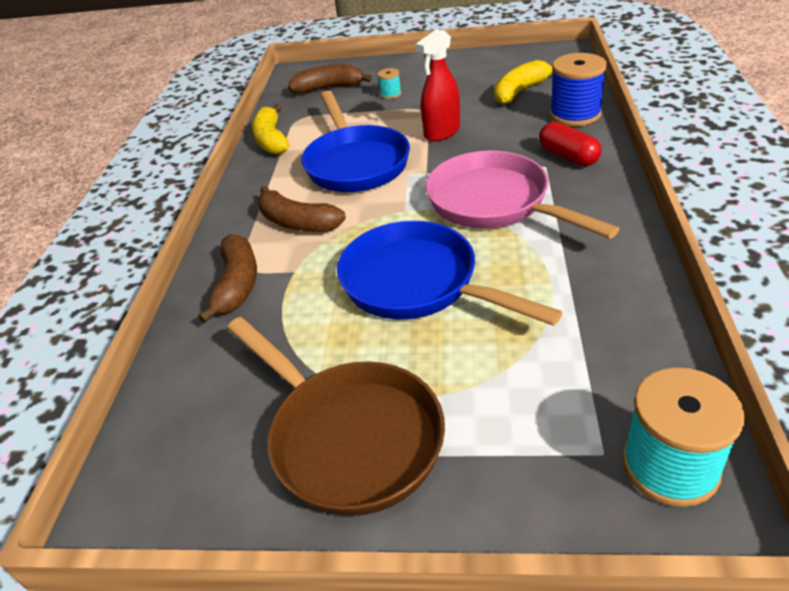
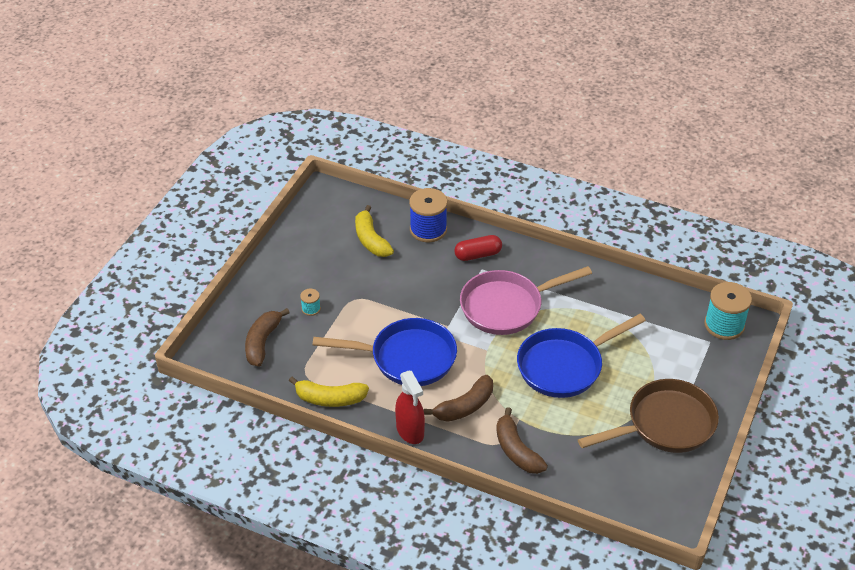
camera: 75 degrees left, 5 degrees up
(237, 284) = (516, 450): brown banana -> brown banana turned 135 degrees counterclockwise
(442, 132) = (398, 300): red spray bottle -> red spray bottle (410, 431)

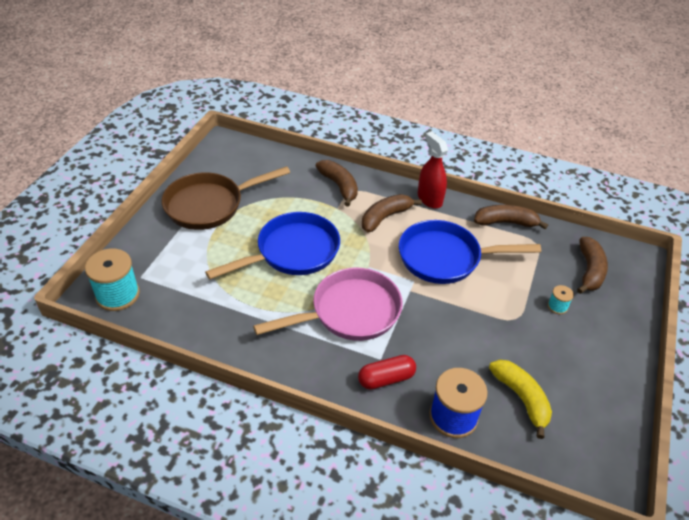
camera: 175 degrees right, 0 degrees up
(329, 399) = (506, 222): yellow banana -> brown banana

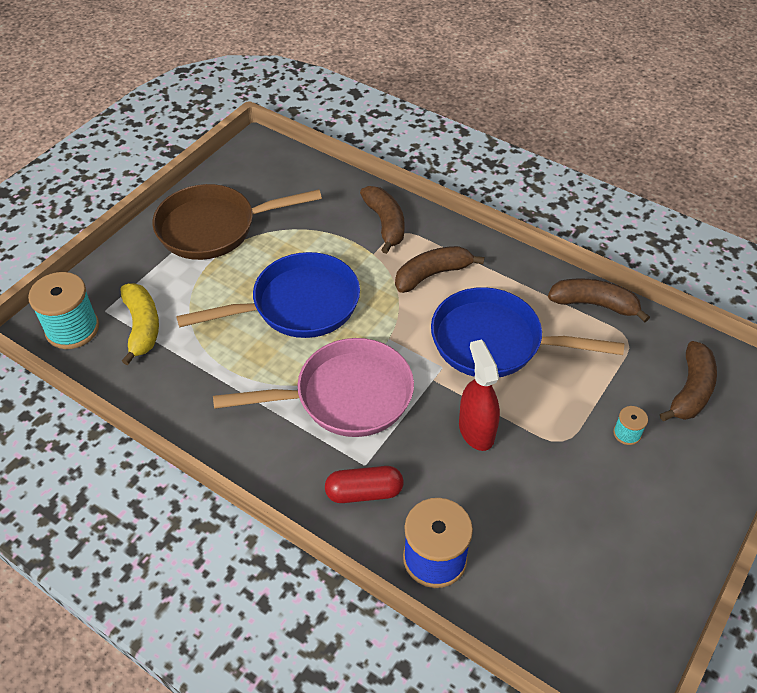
camera: 15 degrees right, 5 degrees up
(429, 199) = (500, 257): red spray bottle -> red spray bottle (476, 430)
(521, 398) = (534, 551): yellow banana -> yellow banana (142, 327)

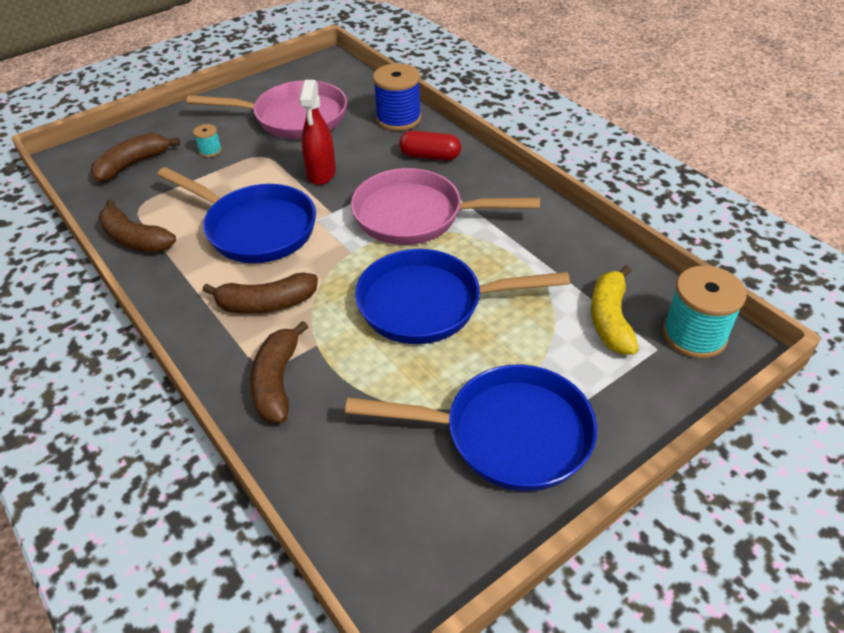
camera: 160 degrees left, 5 degrees down
(214, 228) = (507, 434): brown pan -> blue pan
(573, 522) = (294, 118): none -> pink pan

